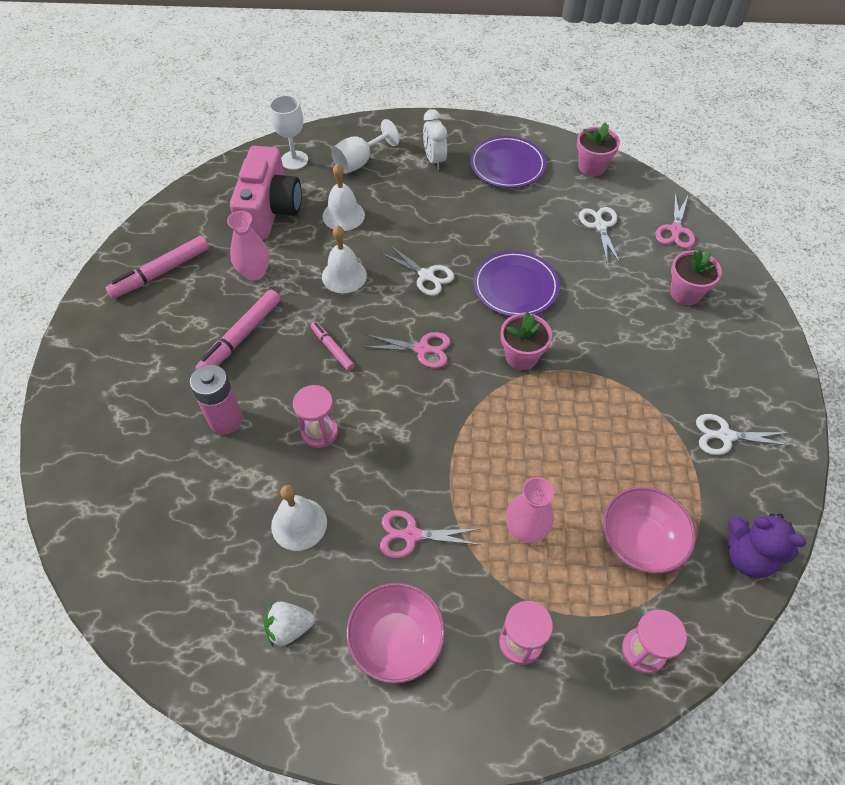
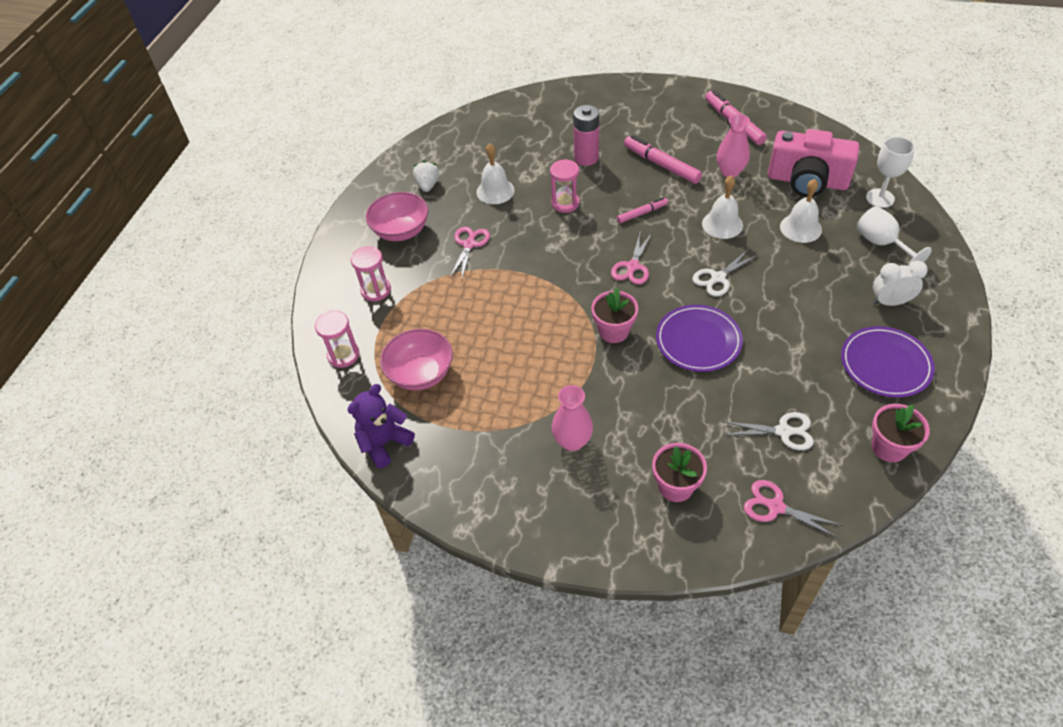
camera: 105 degrees right, 5 degrees down
(526, 529) = (453, 306): pink vase -> pink vase (572, 441)
(725, 436) = (496, 464): white scissors -> none

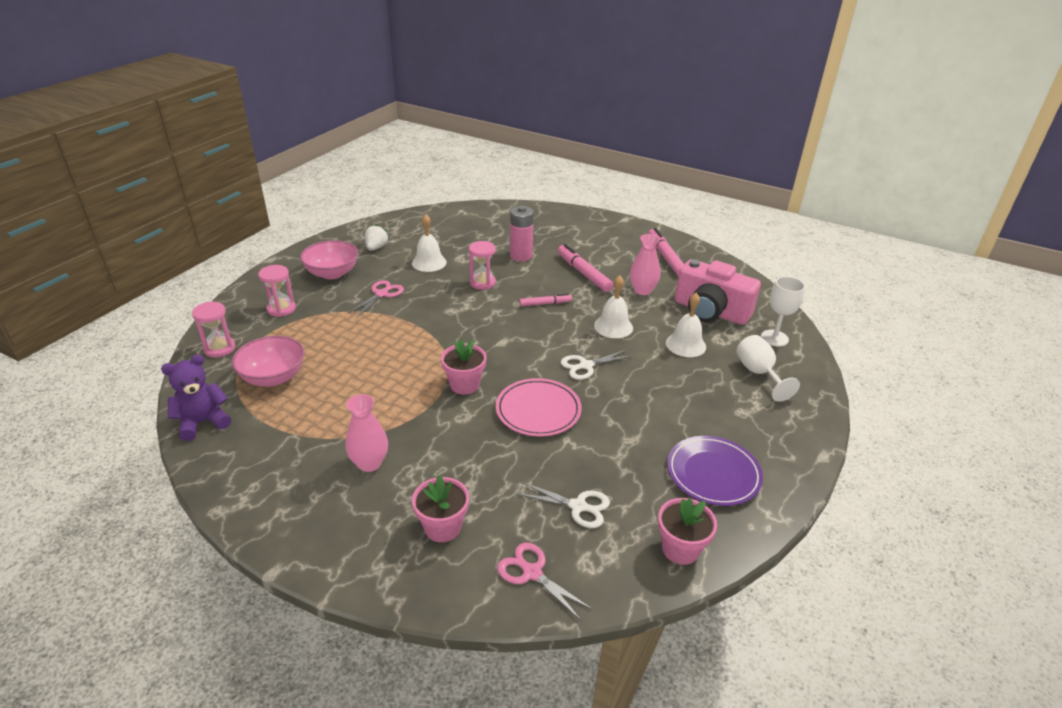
camera: 10 degrees right, 15 degrees down
(632, 267) = (512, 340): pink scissors -> none
(698, 341) = (538, 410): purple plate -> pink plate
(890, 302) = (744, 422): white clock -> none

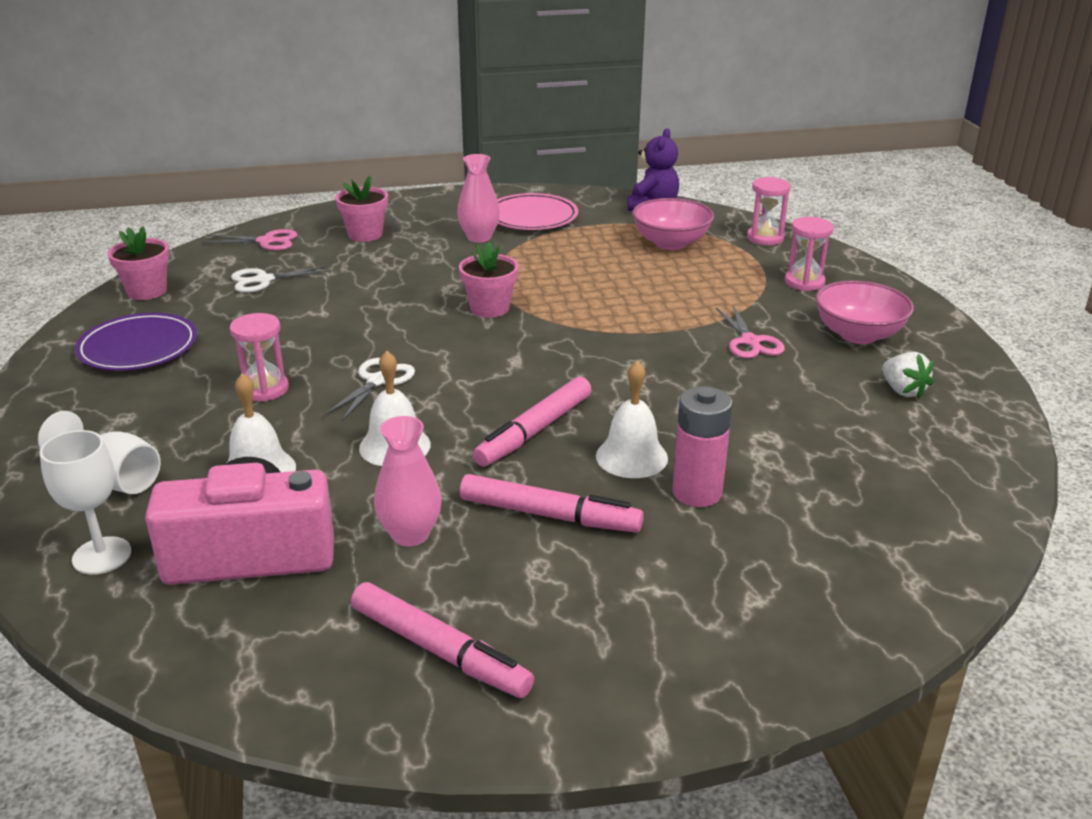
camera: 140 degrees right, 5 degrees down
(429, 262) = (792, 407): white bell -> white bell (631, 457)
(482, 283) = (667, 416): pink hourglass -> pink hourglass (264, 389)
(538, 410) = (381, 321): pink plate -> pink plate (532, 217)
(545, 303) = (534, 431): pink marker -> pink marker, size x1.71

